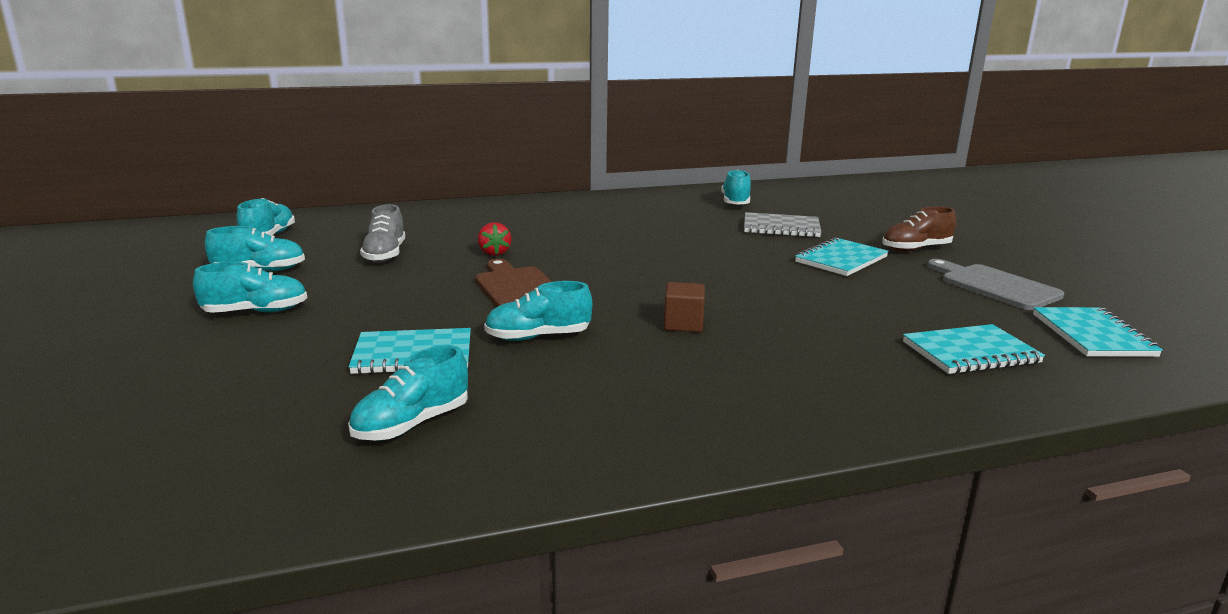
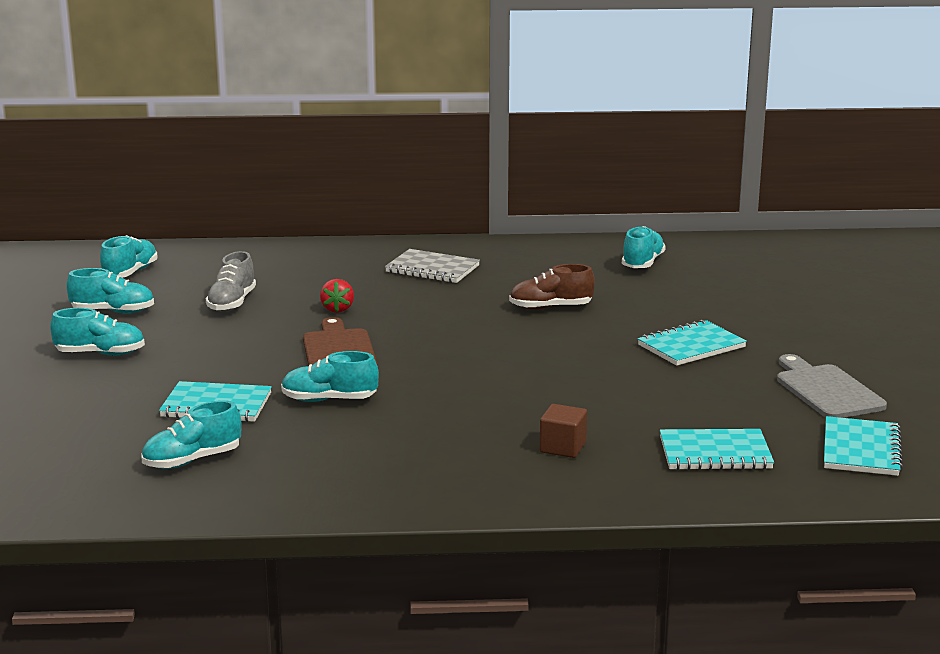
camera: 15 degrees right, 0 degrees up
(683, 324) = (468, 400): brown cube -> brown cube (562, 447)
(781, 228) = (664, 301): grey notebook -> grey notebook (432, 269)
(915, 249) = (790, 340): brown shoe -> brown shoe (550, 308)

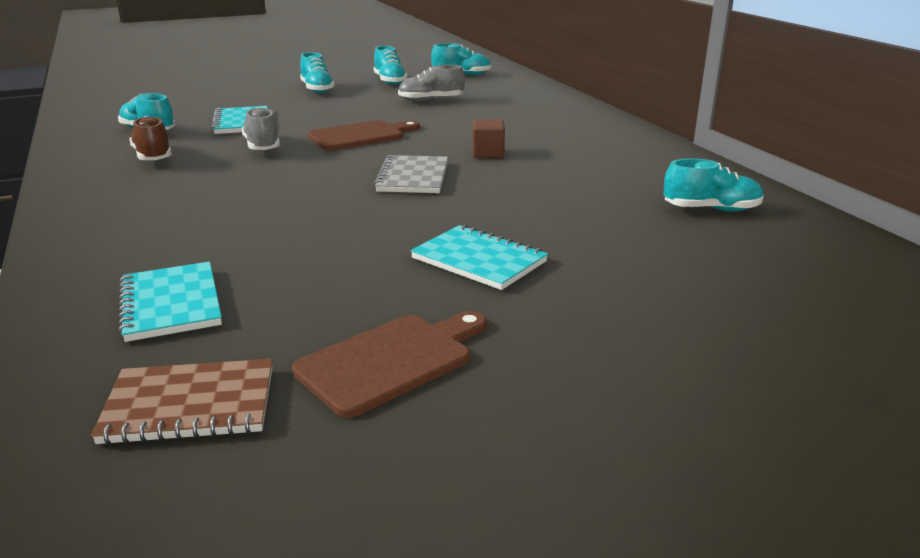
camera: 70 degrees right, 5 degrees up
(329, 400) = (262, 146): turquoise shoe -> grey shoe
(337, 309) = (446, 124): red strawberry -> none
(432, 269) = (571, 137): grey notebook -> grey notebook (413, 177)
(550, 308) = (525, 186): brown shoe -> brown shoe (153, 156)
(562, 447) = (180, 231): brown cube -> brown cube (488, 153)
(826, 390) = (391, 361): grey cutting board -> brown cutting board
(861, 449) = (190, 405): turquoise notebook -> brown notebook

